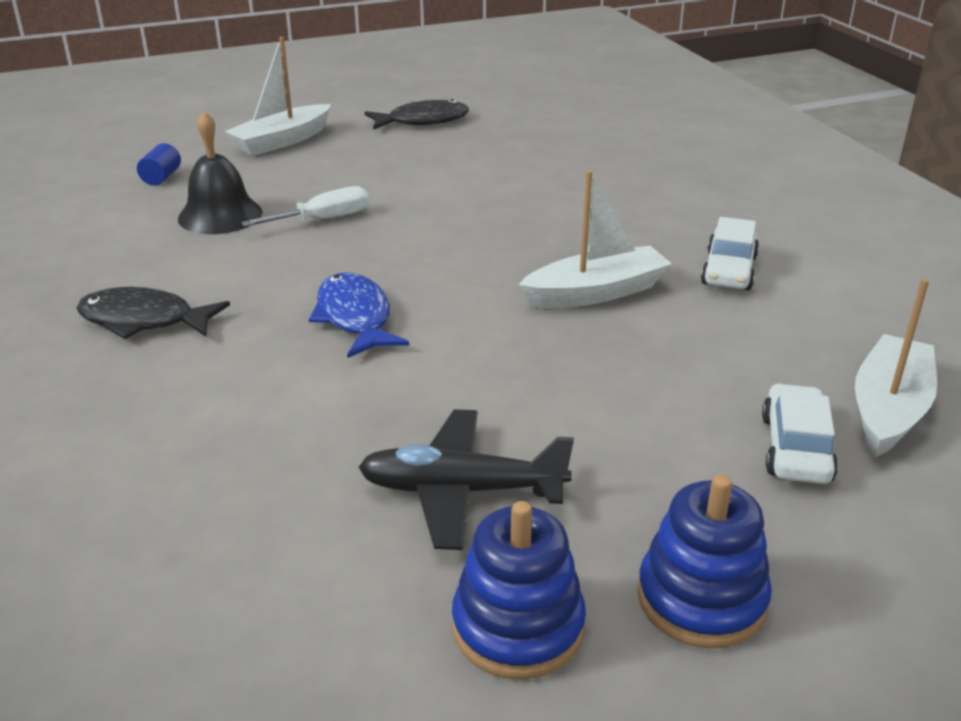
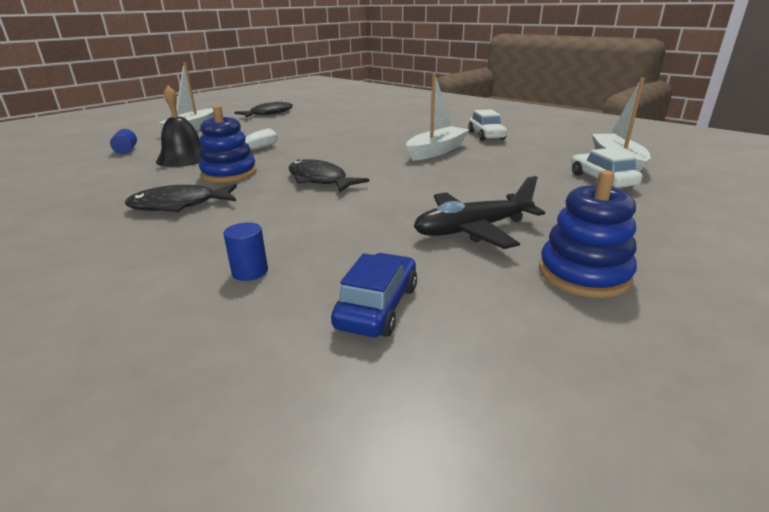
camera: 25 degrees left, 5 degrees down
(131, 471) = (250, 272): none -> blue cylinder
(216, 579) = (377, 306): none -> blue car
(355, 317) = (320, 180): blue fish -> black fish
(701, 599) = (648, 238): blue stacking toy -> blue stacking toy (229, 173)

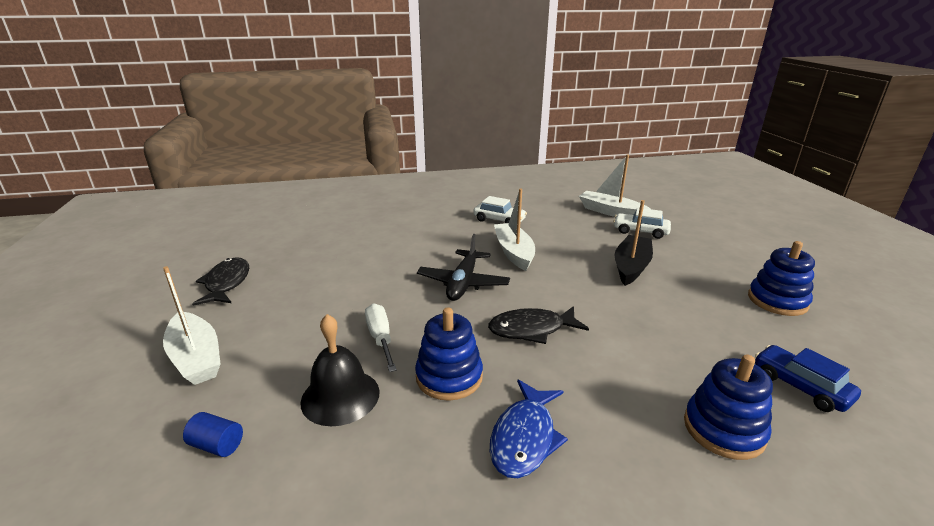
camera: 55 degrees left, 0 degrees up
(179, 205) = (525, 438): black fish -> blue fish
(250, 272) = (723, 429): blue cylinder -> blue stacking toy
(473, 230) = (695, 306): black plane -> black plane (463, 283)
(503, 190) = (631, 267): none -> black boat

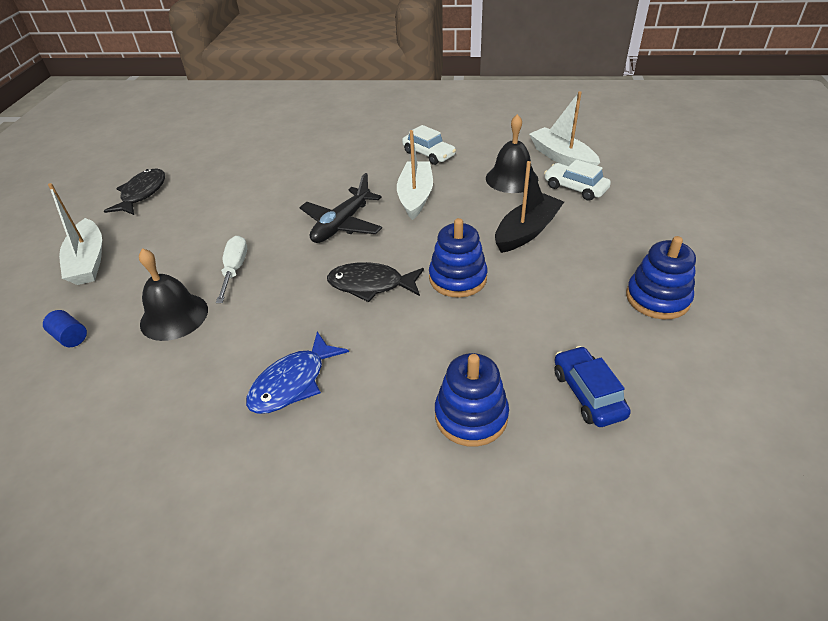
camera: 20 degrees right, 15 degrees up
(449, 377) = (268, 316): blue stacking toy -> blue stacking toy (457, 278)
(584, 230) = (511, 178): none -> black bell

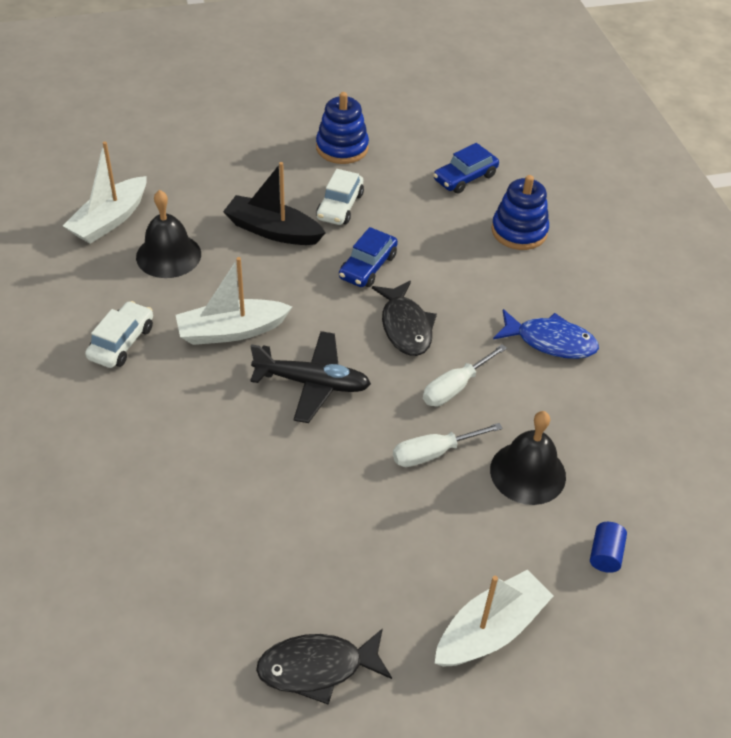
camera: 115 degrees left, 5 degrees up
(286, 298) = (455, 387): none -> white screwdriver
(457, 278) = (368, 267): blue stacking toy -> blue car
(575, 188) = (178, 204): white car -> white car (340, 206)

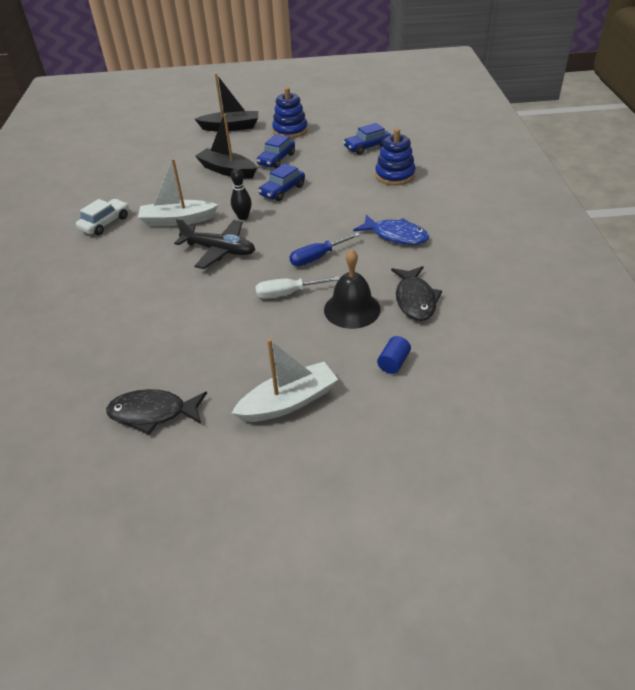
camera: 15 degrees right, 5 degrees down
(110, 220) = (127, 162): white boat -> none
(168, 255) = (155, 181): black bell -> none
(248, 143) = (231, 127): none -> black boat
(326, 319) = (243, 217): none -> black bowling pin
(340, 206) = (276, 159): white car -> blue car
(405, 326) = (295, 223): black fish -> black fish (415, 300)
(455, 387) = (317, 257): white screwdriver -> blue screwdriver

